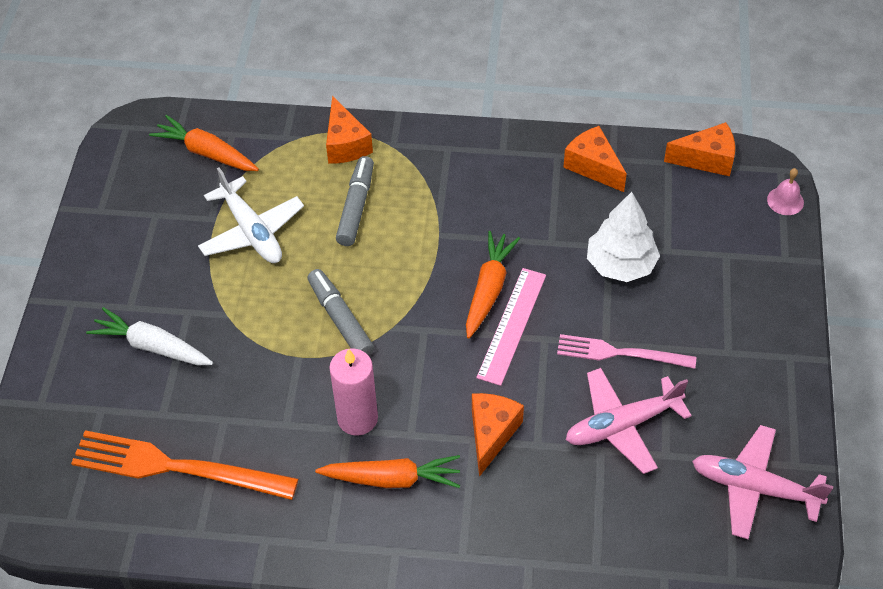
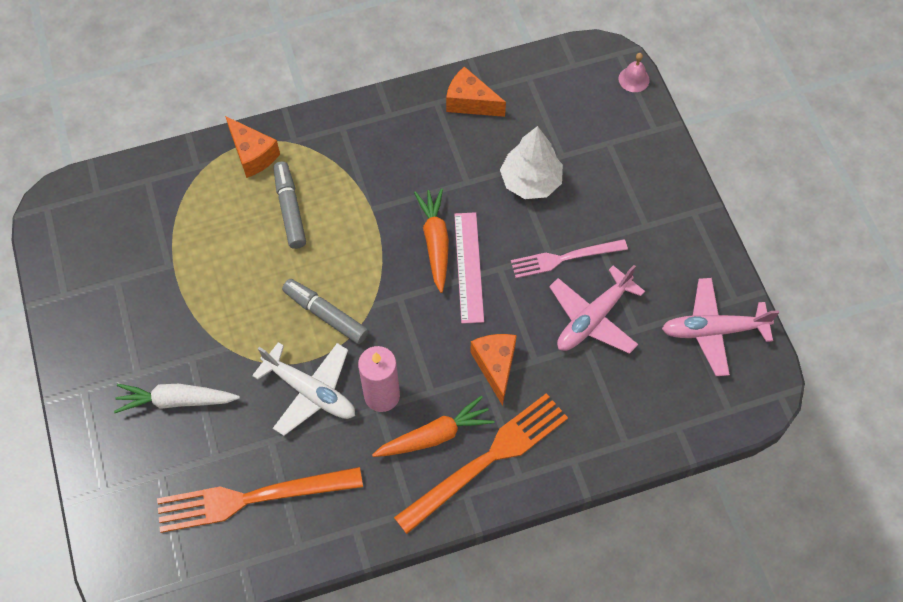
camera: 25 degrees left, 10 degrees up
(206, 152) = (133, 206): orange carrot -> none
(252, 231) = (211, 264): white plane -> white plane (310, 391)
(435, 525) = (487, 460): none -> orange fork
(706, 159) = (557, 64): orange cheese -> none

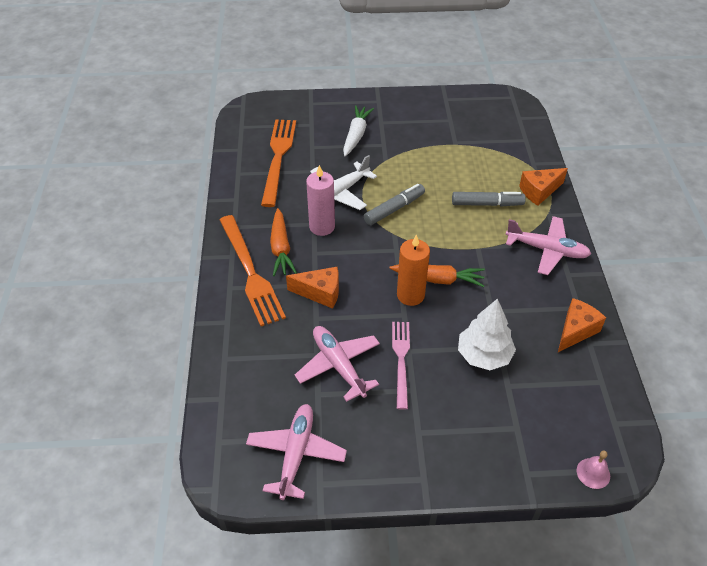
camera: 105 degrees right, 15 degrees down
(356, 137) = (547, 250): none -> pink plane
(469, 267) = (410, 295): pink ruler -> orange candle

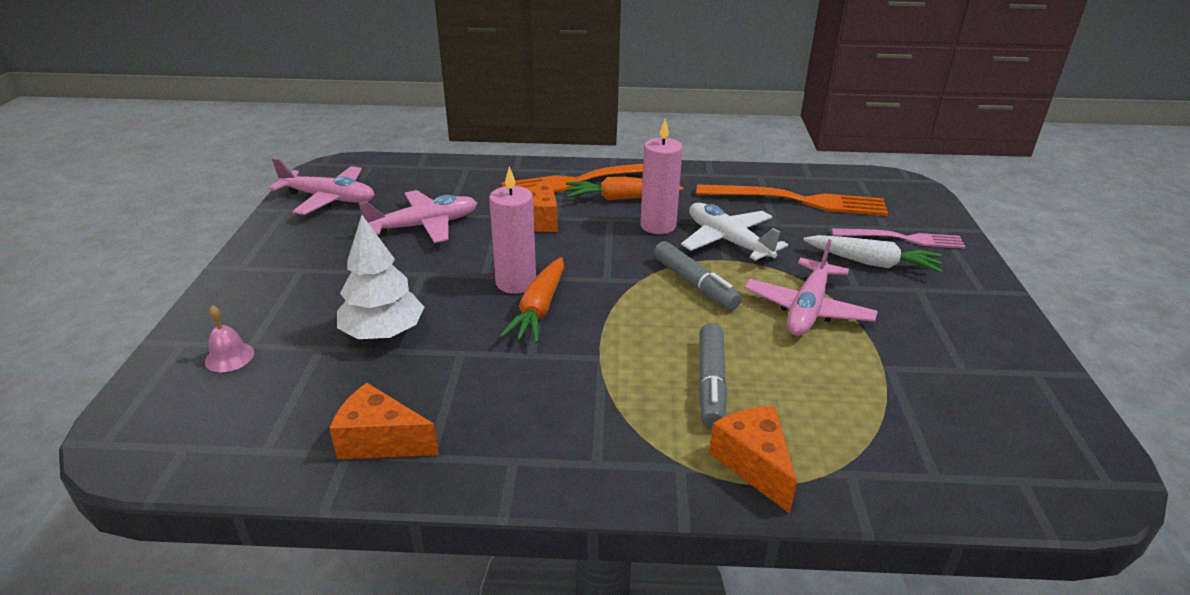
camera: 95 degrees right, 15 degrees down
(401, 360) = (410, 266): pink fork -> pink fork (901, 239)
(410, 295) = (516, 283): orange candle -> pink candle
(547, 250) = (581, 442): pink plane -> pink plane (807, 309)
(575, 331) = (380, 441): orange cheese -> orange cheese turned 150 degrees clockwise
(593, 473) = (130, 403): pink bell -> pink bell (229, 357)

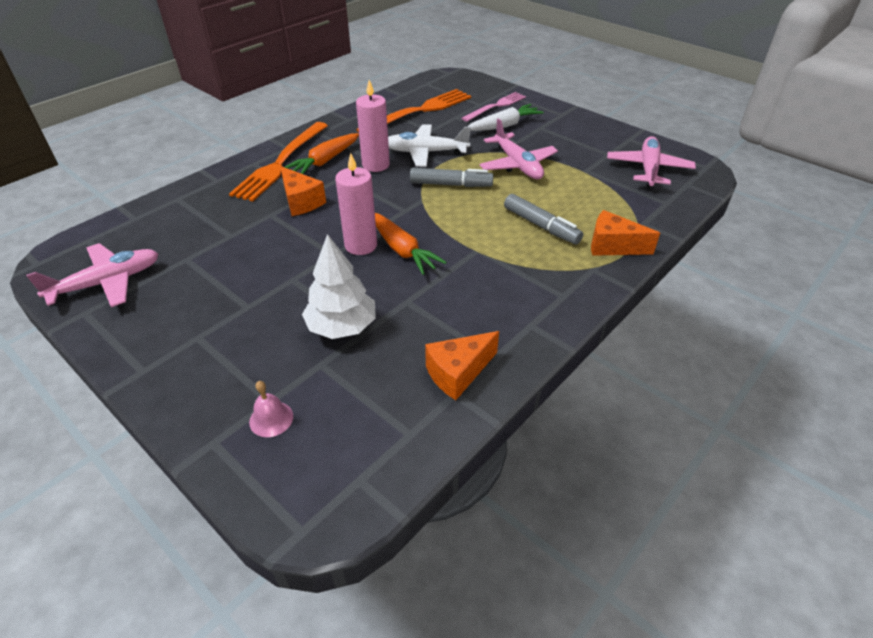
camera: 50 degrees left, 10 degrees up
(424, 226) = (230, 252): pink plane -> pink plane (648, 169)

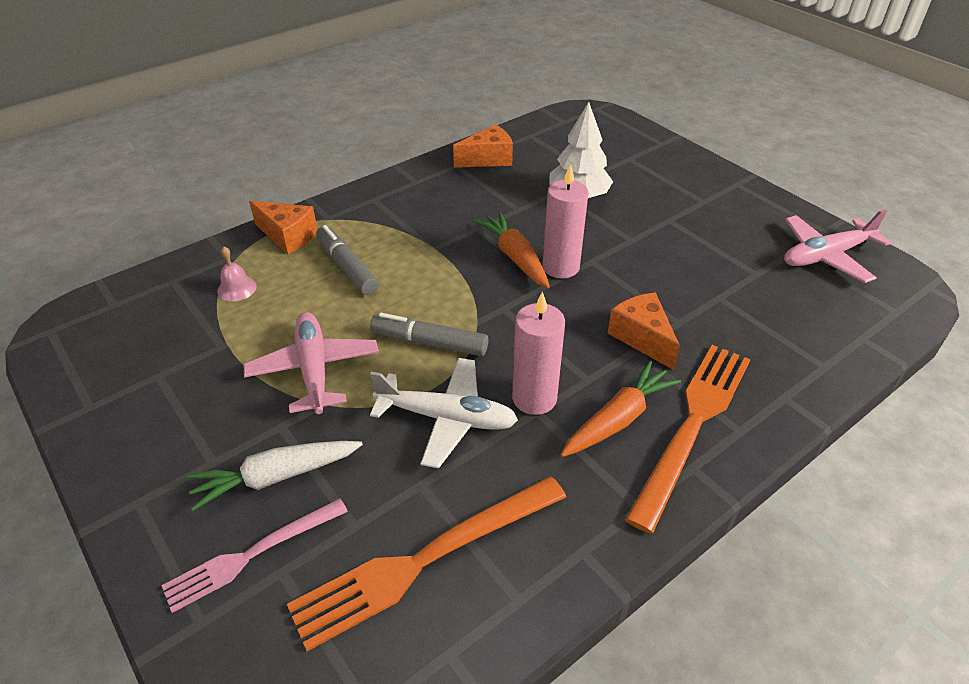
camera: 170 degrees left, 0 degrees up
(271, 419) = (625, 149): pink bell -> pink bell (237, 288)
(648, 169) = (133, 336): pink plane -> none

